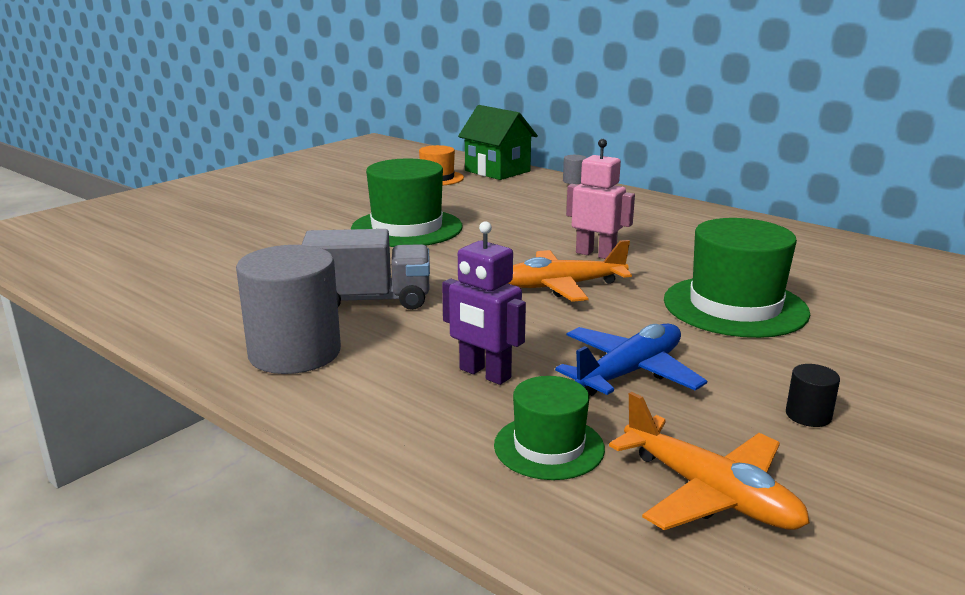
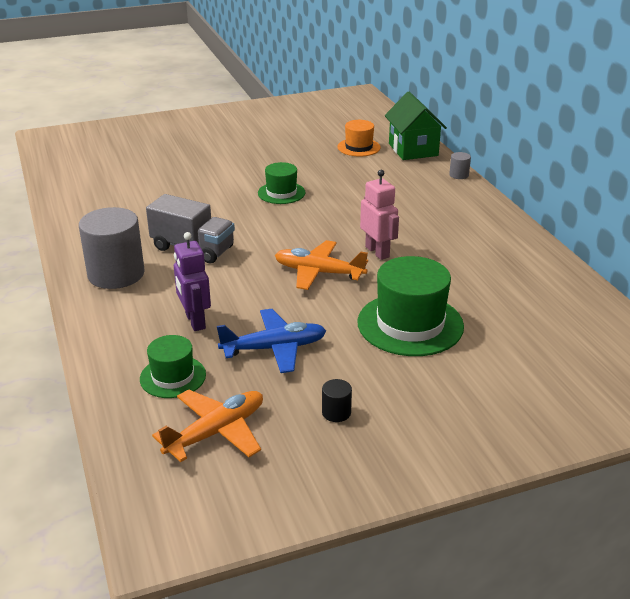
camera: 30 degrees right, 10 degrees up
(407, 228) = (281, 193): green hat -> green hat, size x0.57
(709, 493) = (216, 432): orange plane -> orange plane turned 120 degrees counterclockwise

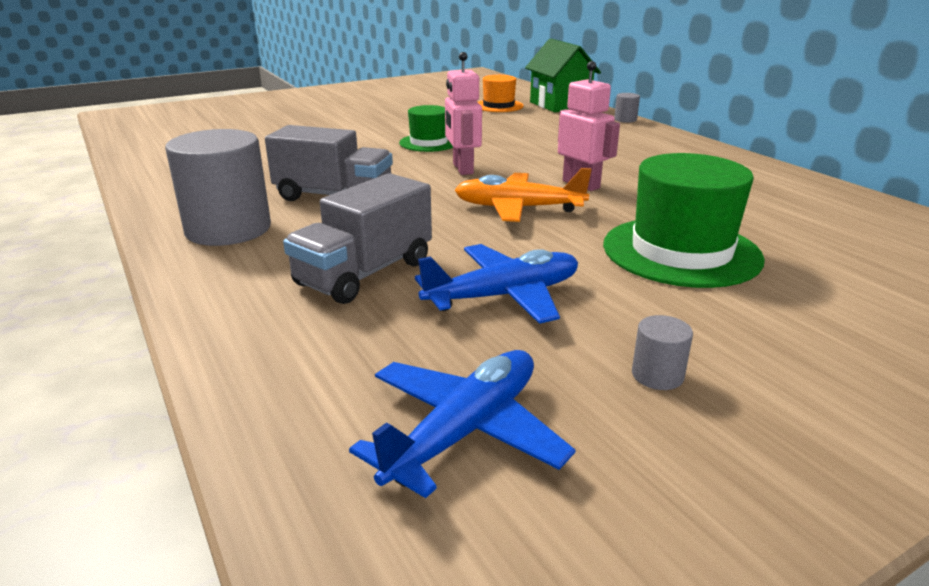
camera: 10 degrees left, 5 degrees down
(173, 377) = (353, 350): green hat -> none
(195, 321) = (364, 273): purple robot -> grey truck
(216, 432) = (464, 431): orange plane -> blue plane
(295, 226) = (462, 169): none -> pink robot
(336, 412) = (657, 375): black cylinder -> grey cylinder

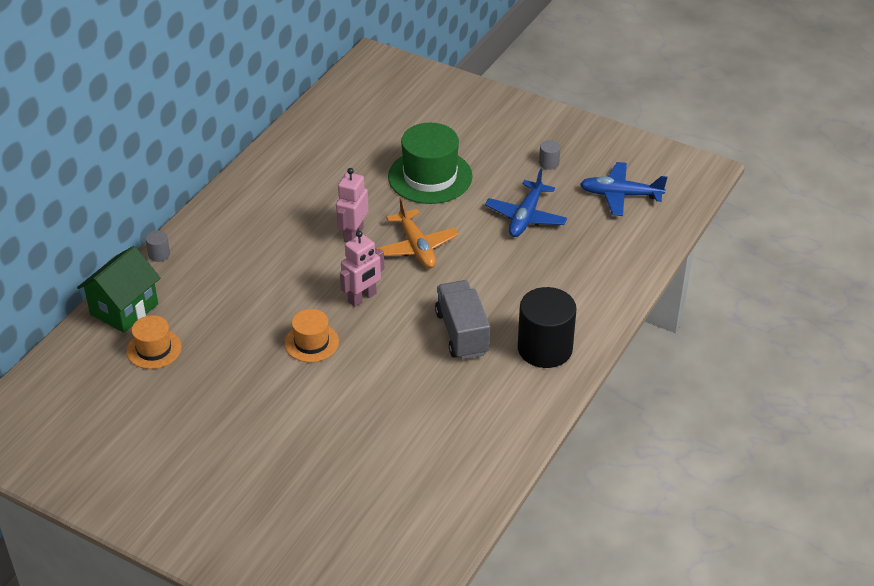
camera: 120 degrees left, 15 degrees up
(228, 229) = (545, 348): grey cylinder -> black cylinder
(364, 273) = (544, 268): grey truck -> none
(429, 143) = (311, 342): green hat -> orange hat
(504, 296) = (526, 217): blue plane -> blue plane turned 105 degrees counterclockwise

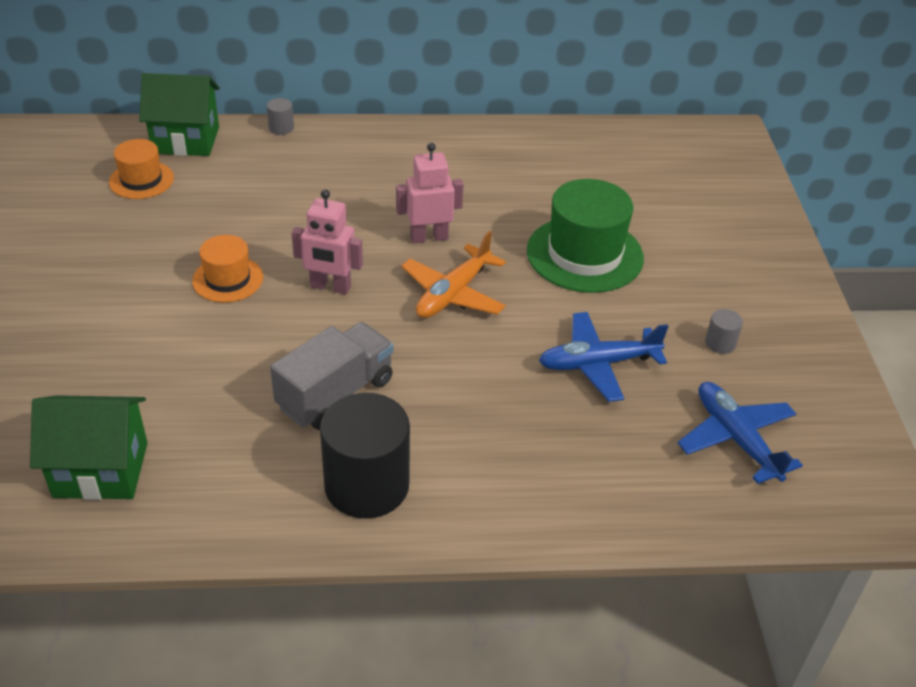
camera: 55 degrees right, 0 degrees up
(444, 458) = (101, 470): none -> green house

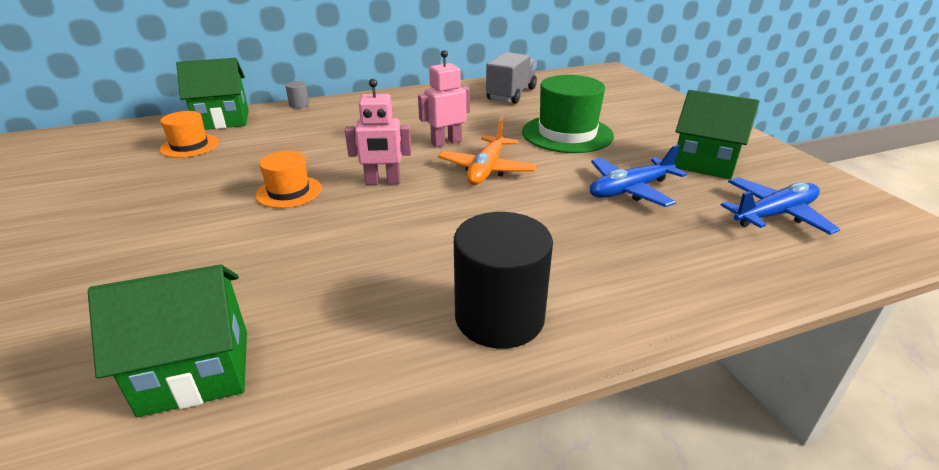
camera: 15 degrees left, 10 degrees down
(335, 394) = (427, 251): grey truck -> grey truck (511, 94)
(720, 343) = (704, 163): grey cylinder -> green house
(736, 439) = (774, 214): blue plane -> blue plane turned 105 degrees clockwise

